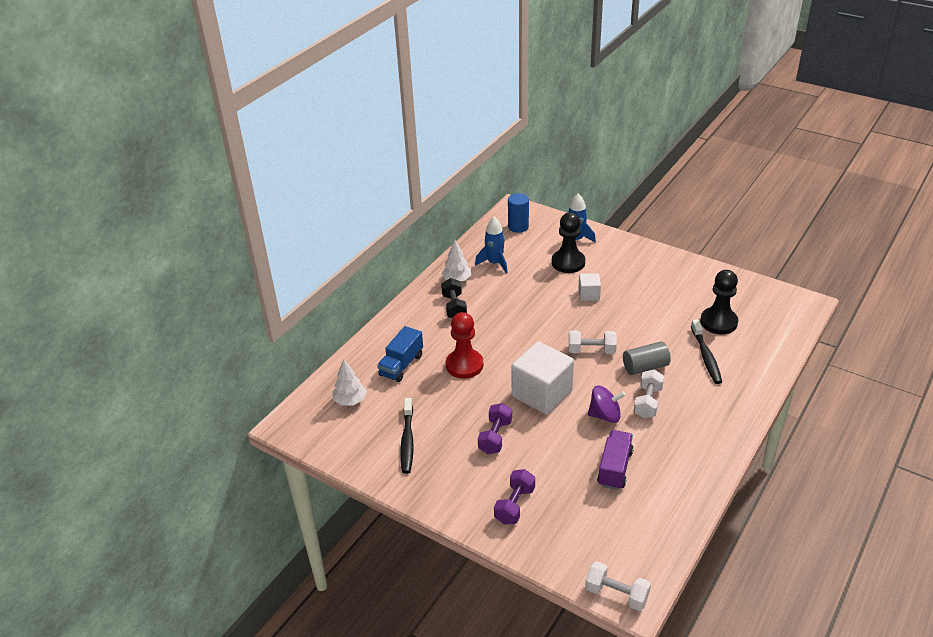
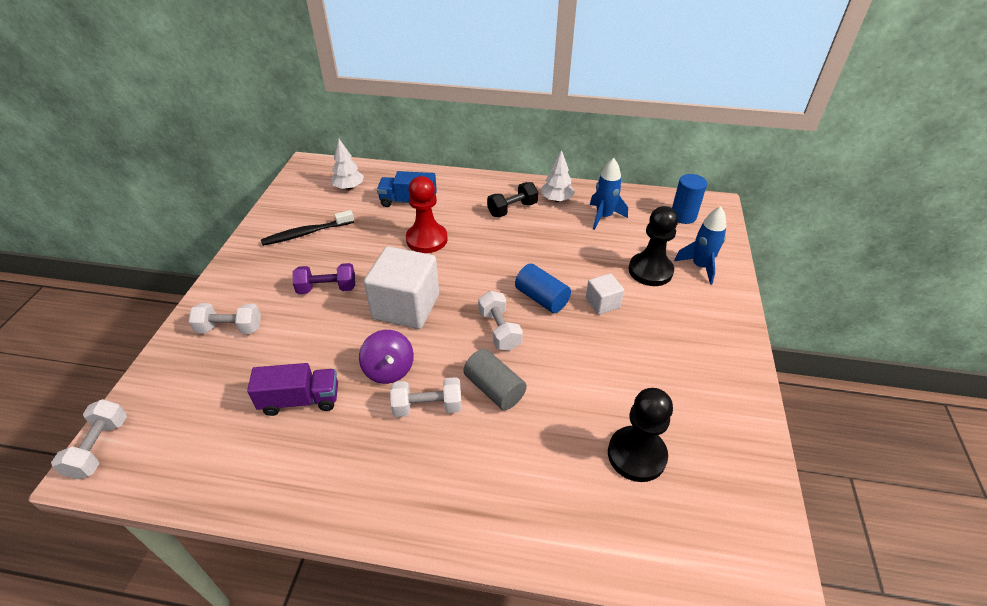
camera: 65 degrees right, 5 degrees up
(514, 505) = (230, 328): purple dumbbell -> white dumbbell
(569, 321) = (541, 298): none -> blue cylinder
(706, 356) = (549, 454): black toothbrush -> none

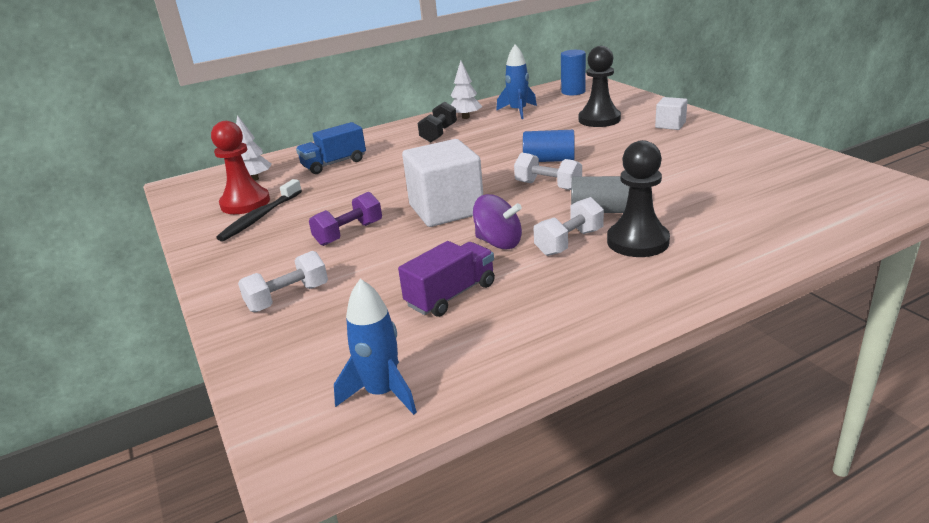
camera: 35 degrees left, 15 degrees down
(99, 448) = (282, 438): white dumbbell -> none
(426, 239) = (393, 174): red pawn -> red pawn (245, 203)
(602, 303) = (596, 144): white cube -> white cube (670, 125)
(636, 455) = (750, 189): black pawn -> black pawn (637, 241)
(700, 266) = (627, 106): blue rocket -> blue rocket (382, 393)

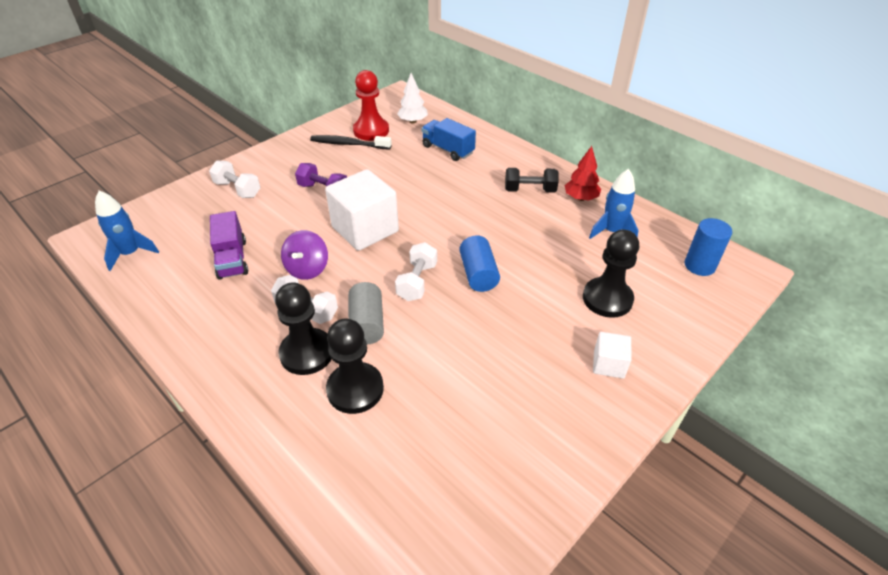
camera: 70 degrees right, 15 degrees up
(451, 295) = (232, 259): purple truck -> purple truck turned 45 degrees clockwise
(465, 117) = (580, 198): white tree -> red tree
(691, 217) = (355, 389): none -> black pawn

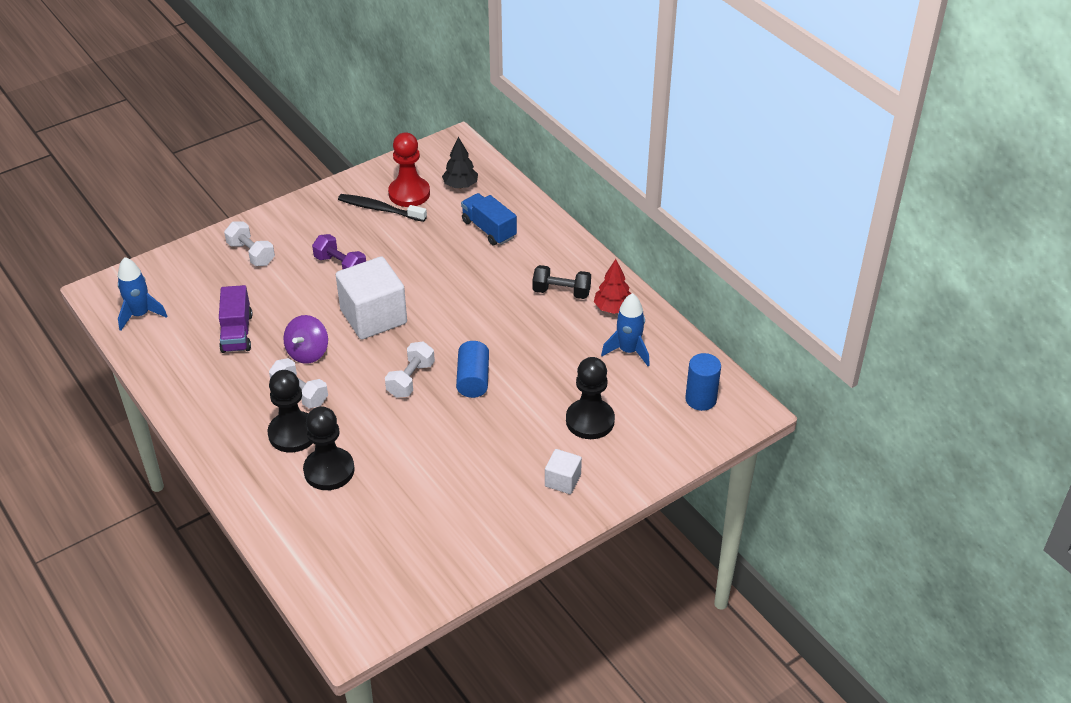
camera: 10 degrees right, 0 degrees up
(367, 324) = (352, 414): grey cylinder -> none
(413, 121) = (460, 185): white tree -> black tree

